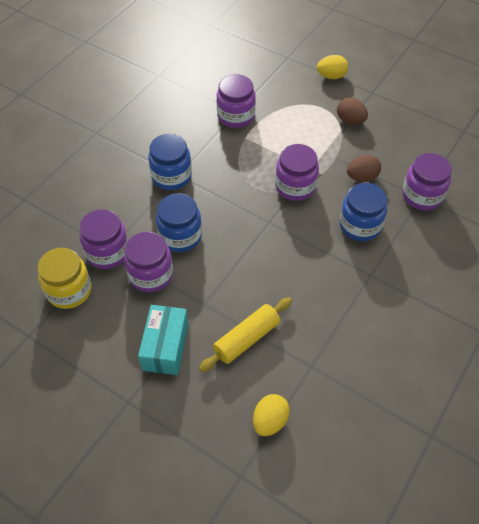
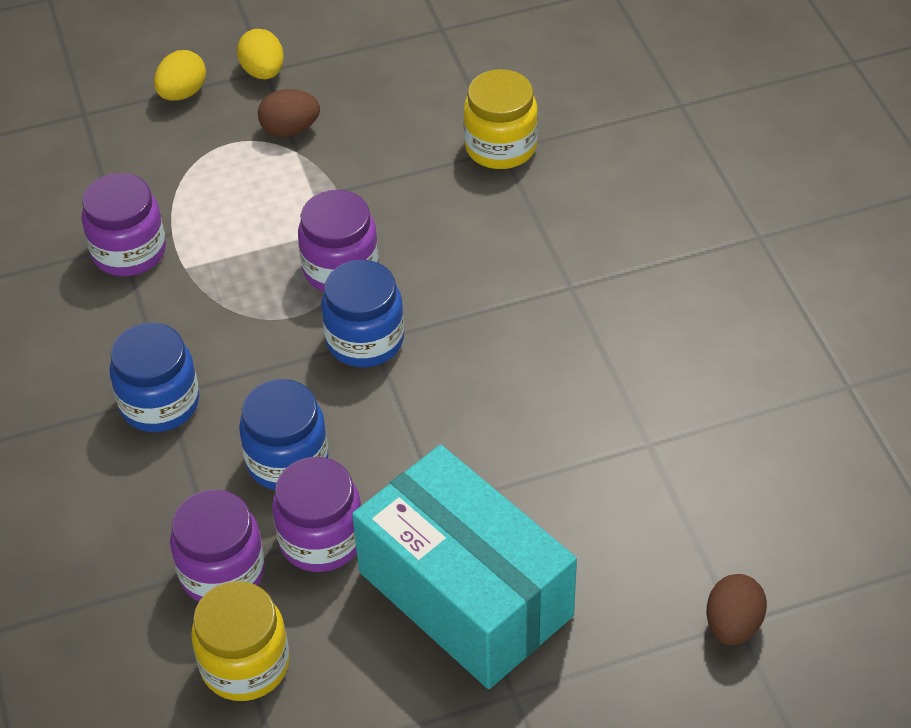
camera: 50 degrees left, 5 degrees down
(165, 347) = (465, 594): turquoise box -> turquoise box, size x1.81
(246, 339) = (541, 488): yellow rolling pin -> none
(270, 421) = (687, 541): yellow egg -> yellow egg (263, 72)
(360, 225) = (481, 244): blue jar -> blue jar (365, 340)
(362, 177) = (403, 186): brown egg -> brown egg (733, 625)
(422, 196) = (500, 147): purple jar -> yellow jar

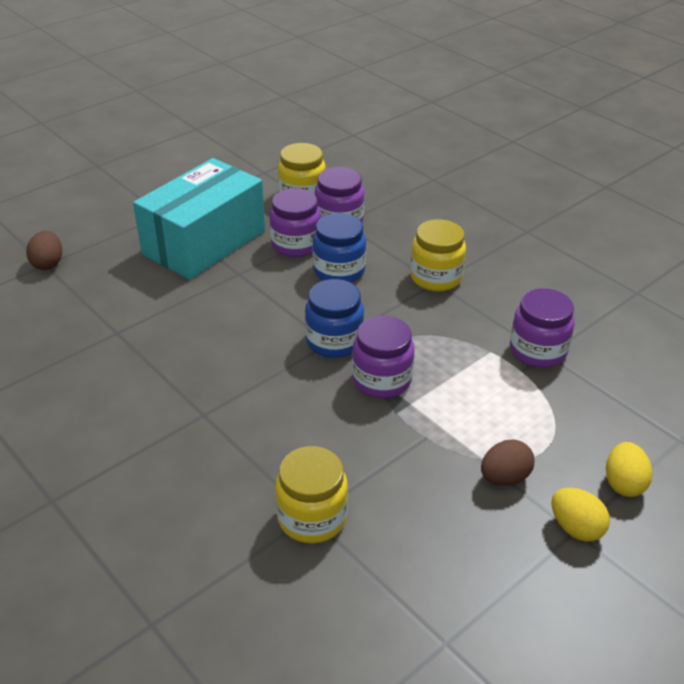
camera: 155 degrees right, 10 degrees down
(160, 403) = (436, 277): blue jar -> yellow jar
(465, 594) = (204, 242): turquoise box -> turquoise box turned 75 degrees counterclockwise

